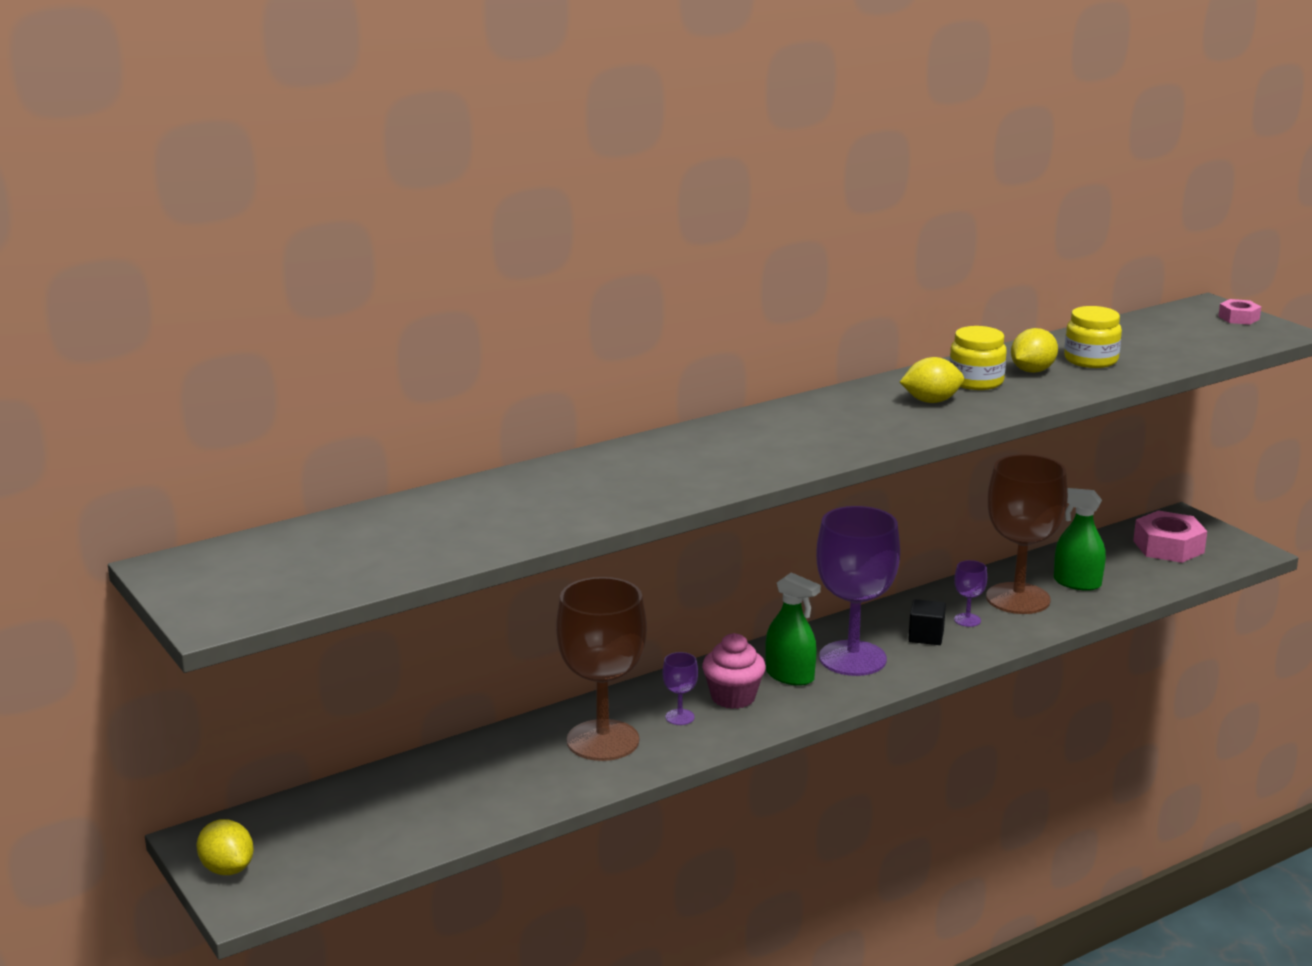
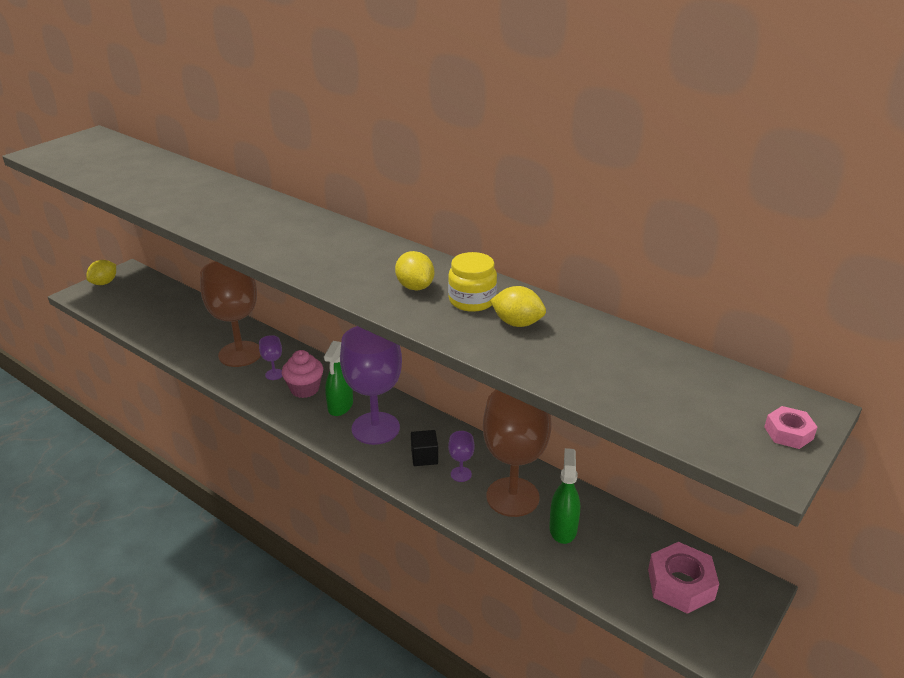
camera: 70 degrees right, 10 degrees up
(1090, 360) = (569, 350): yellow jar -> none

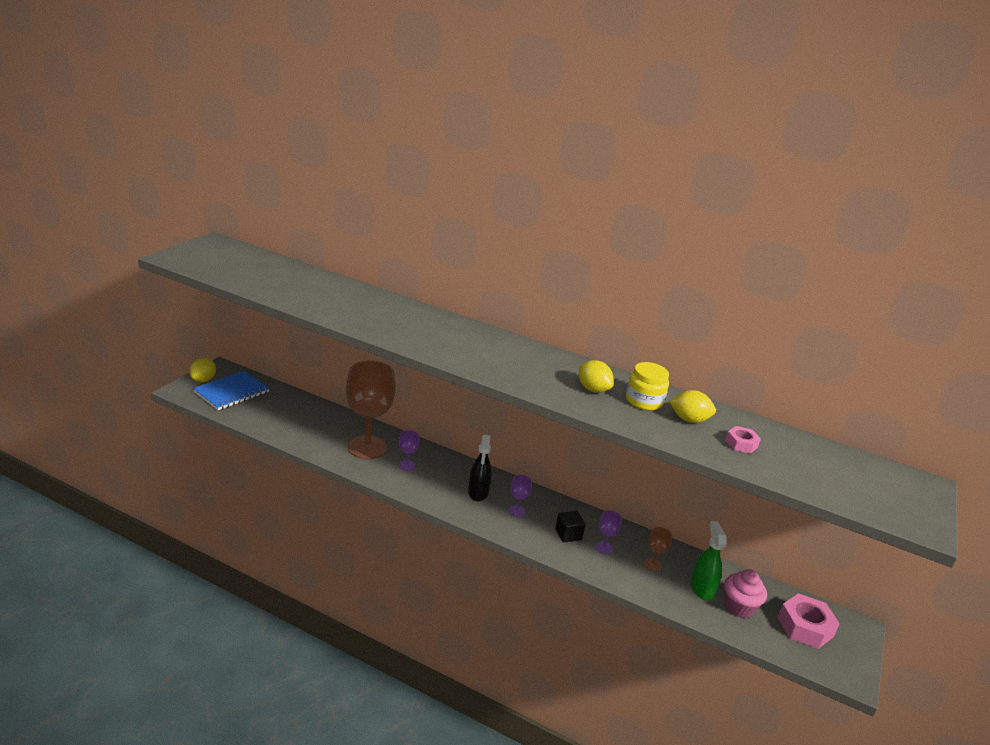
camera: 15 degrees left, 5 degrees down
(126, 295) = (231, 392): none -> blue notebook
(304, 389) = (440, 478): pink cupcake -> pink cupcake (739, 607)
(340, 406) = (478, 492): green spray bottle -> black spray bottle
(375, 428) = (517, 511): purple goblet -> purple goblet, size x0.41
(512, 497) = (652, 565): brown goblet -> brown goblet, size x0.41
(788, 433) = (920, 501): pink nut -> pink nut (741, 444)

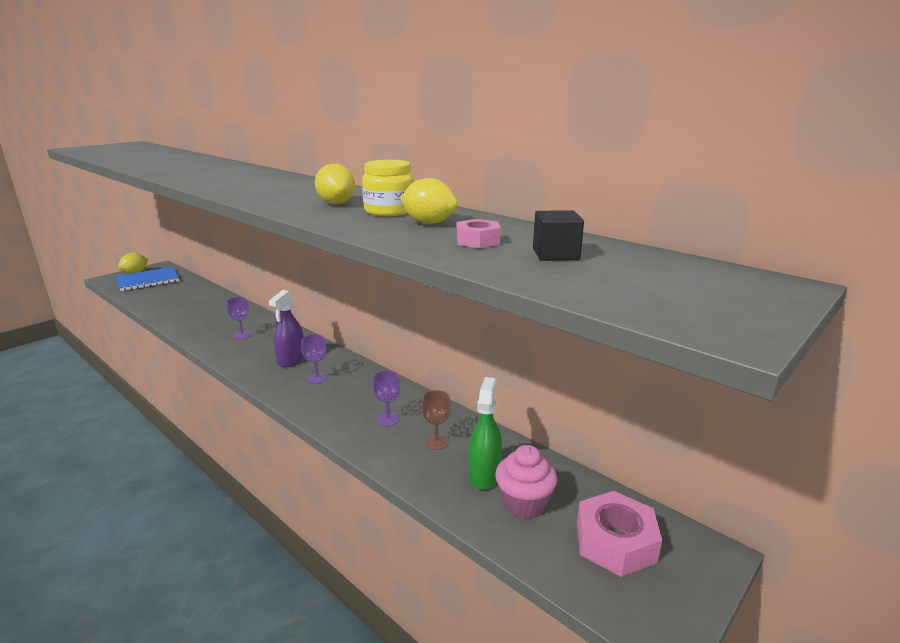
camera: 20 degrees right, 5 degrees down
(367, 447) = (220, 320): brown goblet -> none
(478, 492) = (291, 360): black spray bottle -> purple spray bottle
(568, 534) = (356, 403): black cube -> black cube (555, 254)

